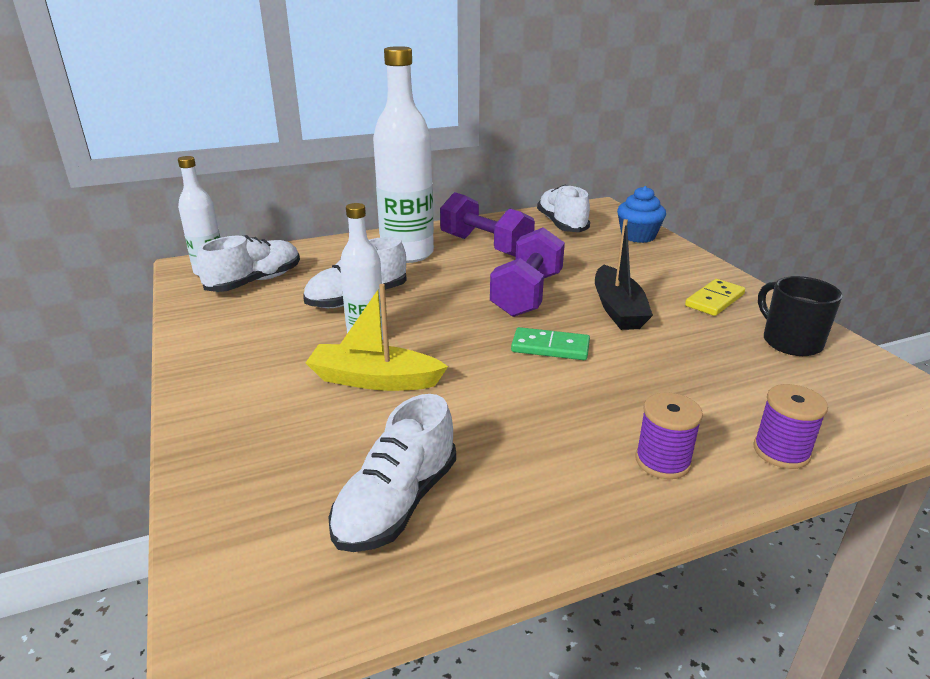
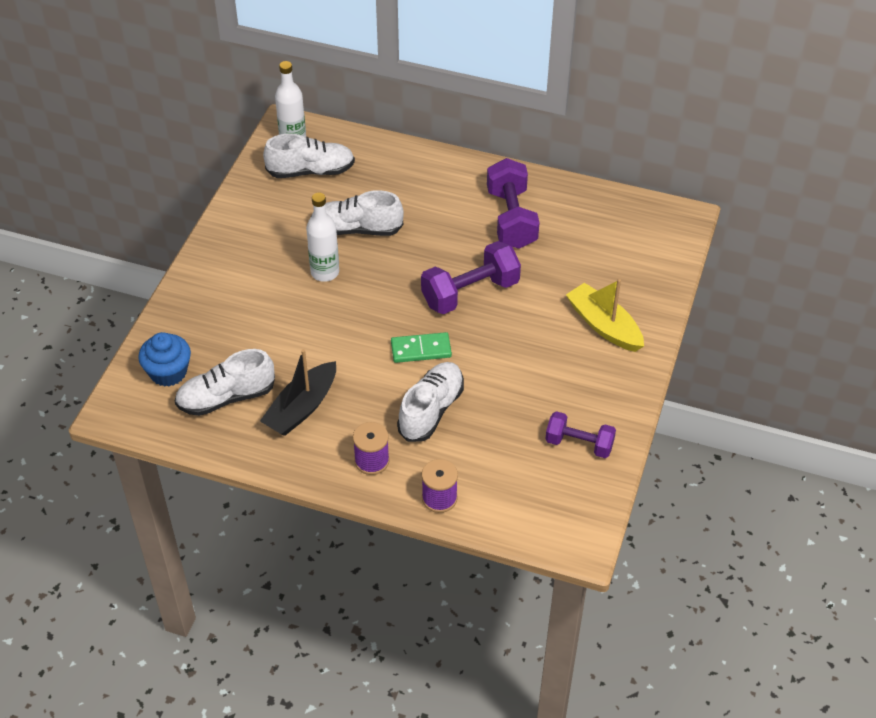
camera: 40 degrees right, 20 degrees up
(374, 380) = (294, 311): yellow boat -> yellow boat (604, 325)
(407, 254) = (443, 195): white bottle -> none
(550, 347) = (421, 349): green domino -> green domino turned 60 degrees counterclockwise
(562, 224) = (611, 224): white shoe -> white shoe (431, 410)
(618, 309) = (511, 345): black boat -> black boat (302, 408)
(638, 236) = (652, 277): blue cupcake -> blue cupcake (168, 372)
(715, 300) = (593, 379): yellow domino -> none
(790, 342) = (579, 444): black mug -> purple dumbbell

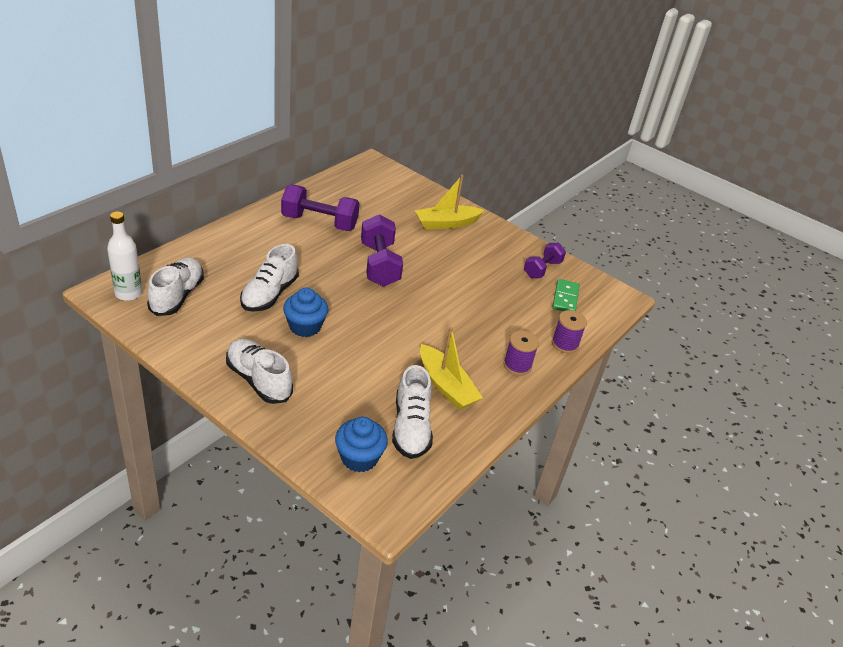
camera: 75 degrees left, 10 degrees down
(302, 408) = (446, 386): black boat -> yellow boat
(325, 272) = (305, 326): white bottle -> blue cupcake
(421, 349) = (420, 305): green domino -> green domino (565, 298)
(431, 410) = (482, 320): white shoe -> white shoe (258, 380)

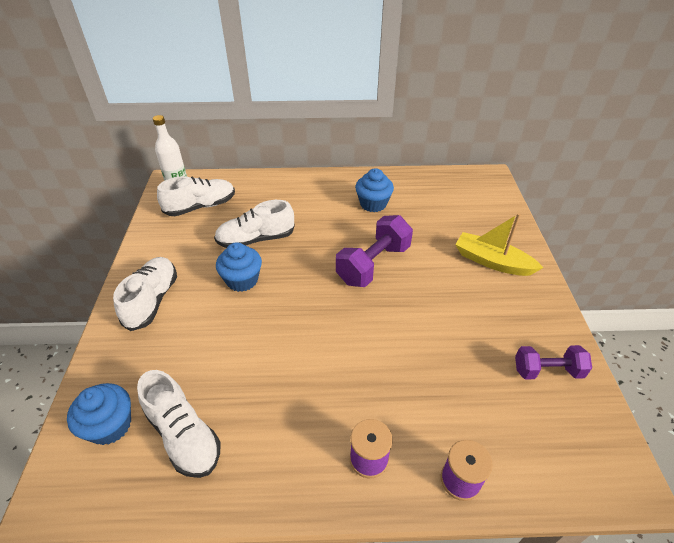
camera: 55 degrees right, 5 degrees up
(319, 222) = (373, 204): purple dumbbell -> blue cupcake
(411, 427) = (184, 435): white shoe -> white shoe turned 90 degrees counterclockwise
(446, 386) = (270, 420): yellow boat -> none
(565, 298) = (535, 424): green domino -> none

